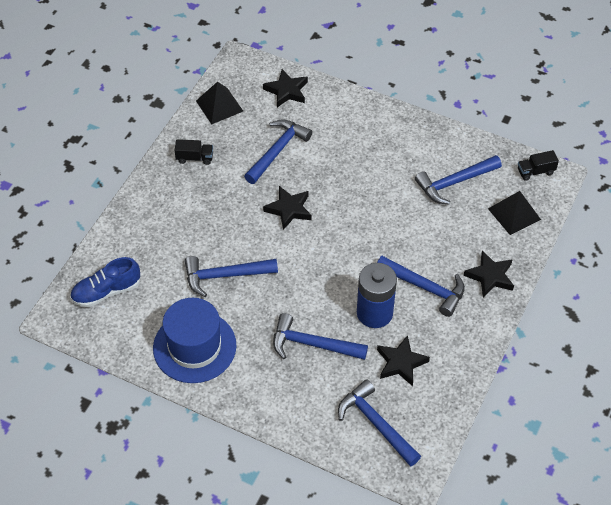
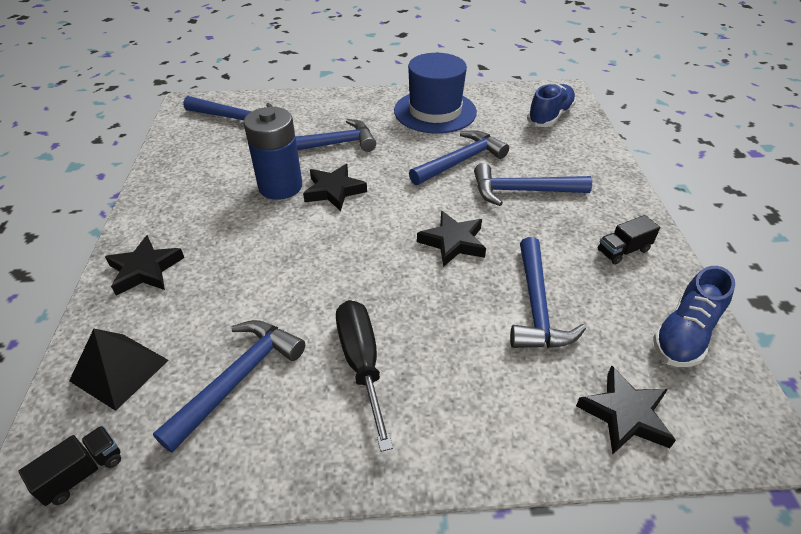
camera: 150 degrees right, 10 degrees down
(219, 106) = (685, 334): black pyramid -> blue shoe
(389, 163) = (361, 363): none -> black screwdriver
(401, 363) = (231, 160): black star -> black star (334, 190)
(425, 287) = (231, 228): blue hammer -> blue hammer (522, 191)

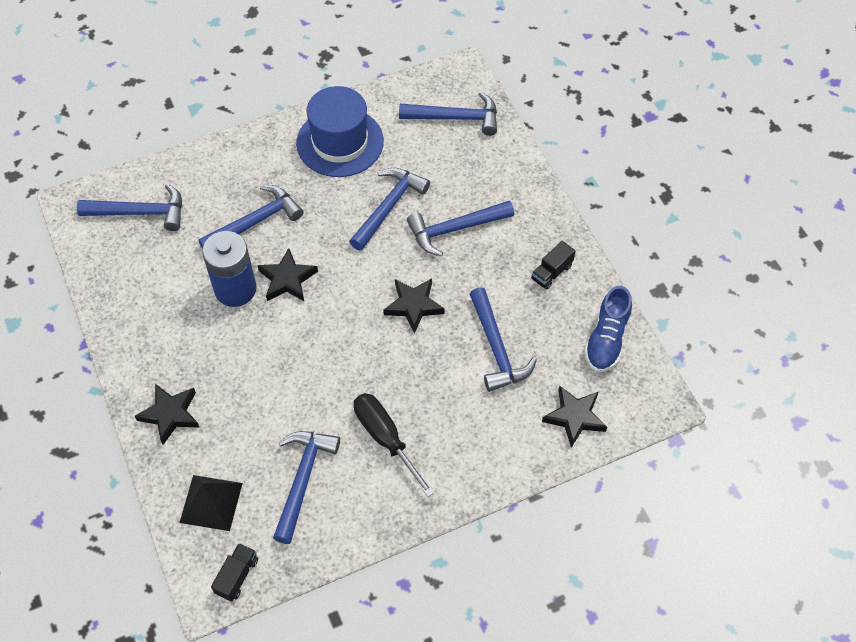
camera: 20 degrees left, 15 degrees up
(550, 116) = (455, 118): blue shoe -> blue hammer

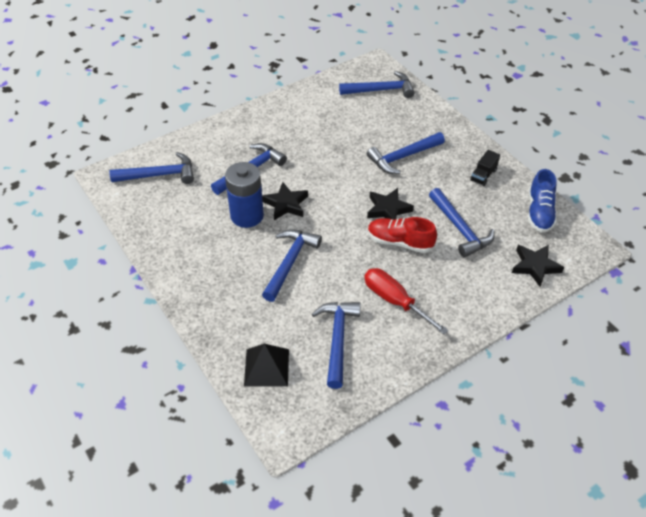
camera: 10 degrees left, 10 degrees down
(170, 414) = (216, 308): black star -> none
(237, 576) = (303, 419): black truck -> none
(340, 142) = (300, 114): blue hat -> none
(385, 438) = (395, 301): black screwdriver -> red screwdriver
(389, 207) = (349, 149): blue hammer -> blue hammer (290, 262)
(415, 356) = (400, 242): none -> red shoe

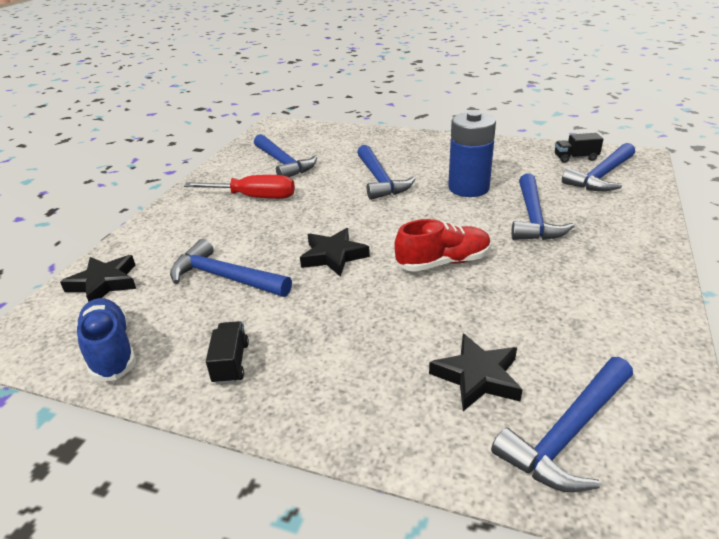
camera: 145 degrees right, 15 degrees down
(139, 199) = (575, 158): none -> black truck
(266, 367) = (320, 137): black pyramid -> none
(286, 204) = (448, 210): black star -> black star (477, 377)
(400, 242) = (289, 235): red shoe -> red shoe (443, 262)
(403, 157) = (380, 325): blue hammer -> none

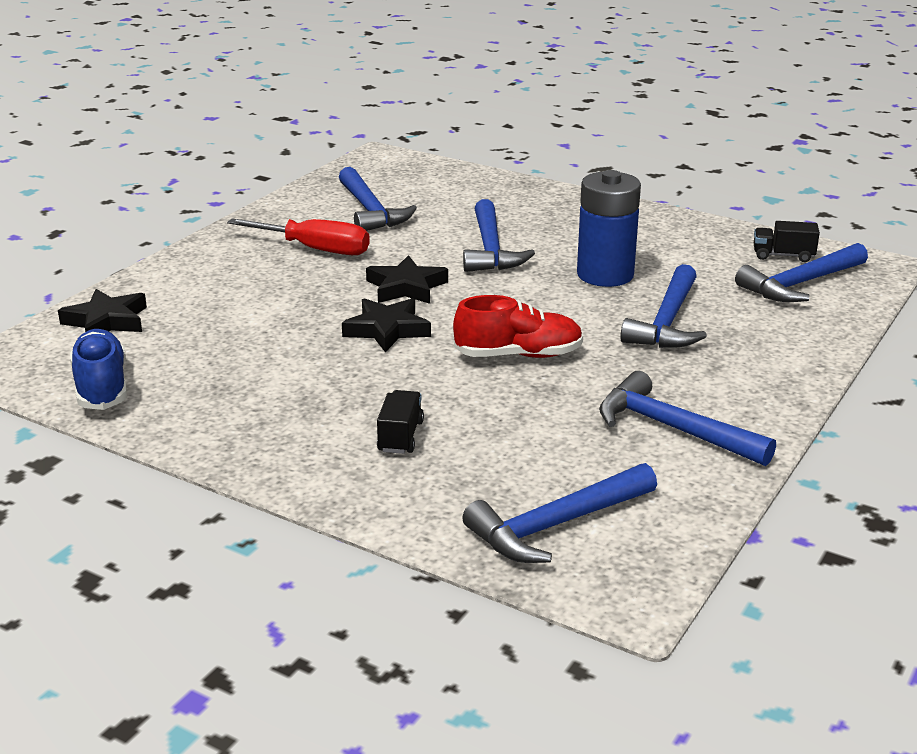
camera: 10 degrees right, 5 degrees down
(225, 277) = (248, 335): blue hammer -> blue hammer (673, 429)
(231, 363) = (228, 416): black truck -> black truck (400, 436)
(477, 377) = (490, 467): black star -> black star (406, 287)

